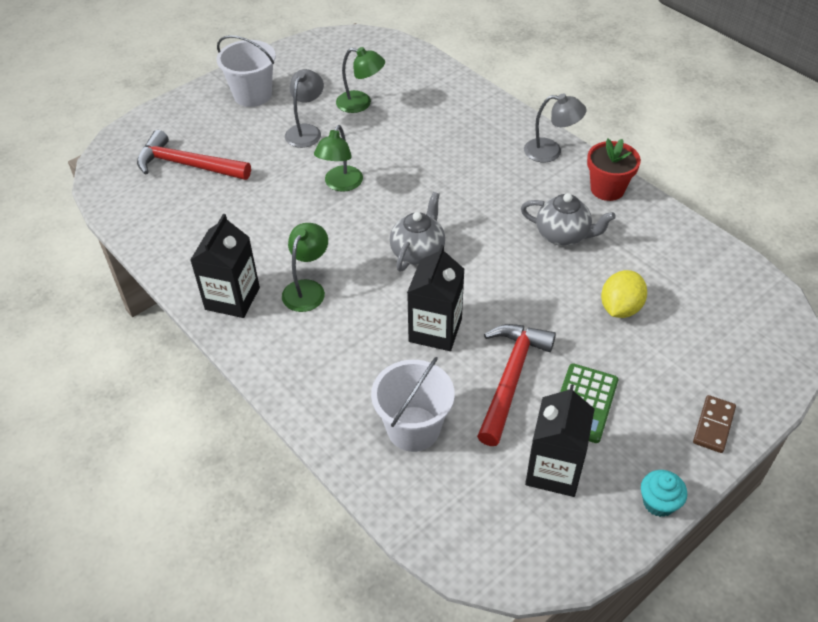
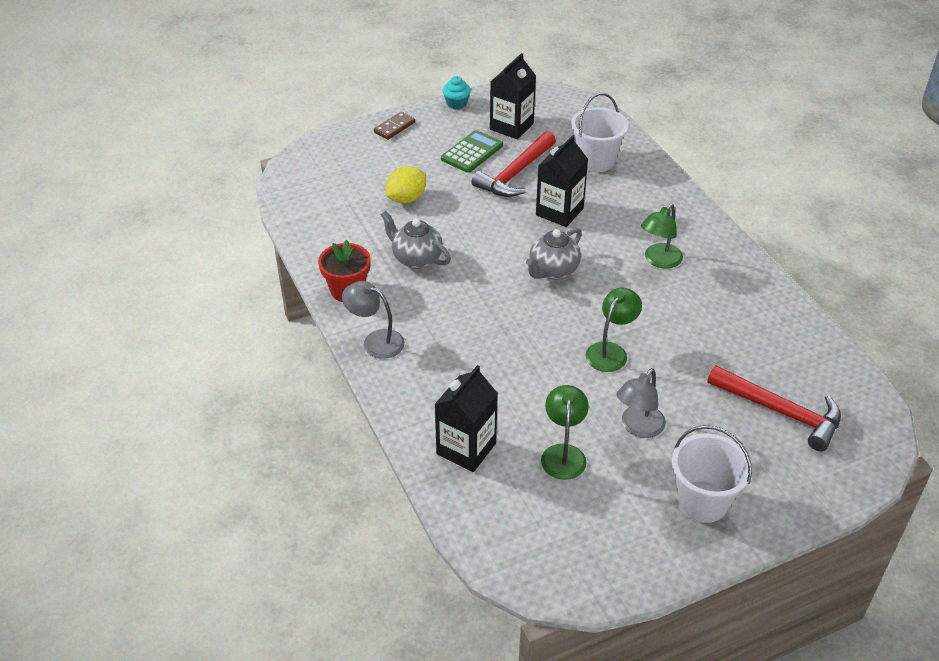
camera: 165 degrees left, 5 degrees down
(232, 298) = (726, 266): black carton -> black carton (466, 448)
(361, 103) = (563, 453): green lamp -> green lamp turned 60 degrees clockwise

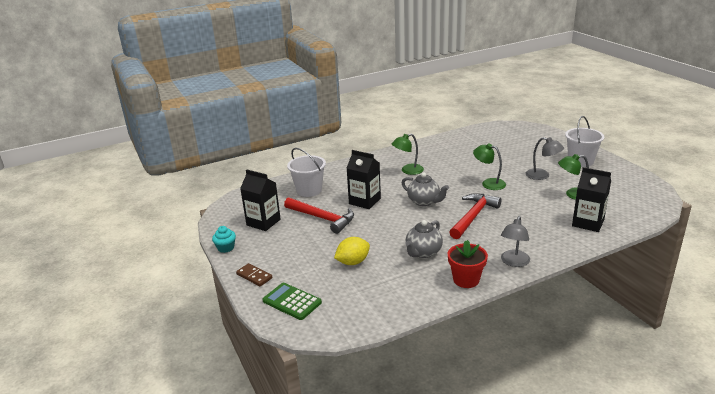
camera: 90 degrees left, 15 degrees down
(406, 198) = (353, 262): yellow lemon -> yellow lemon turned 75 degrees counterclockwise
(472, 152) = (294, 237): green calculator -> green calculator (292, 302)
(659, 261) = (408, 171): green lamp -> green lamp turned 120 degrees clockwise
(780, 411) = (512, 144): red hammer -> red hammer (473, 216)

